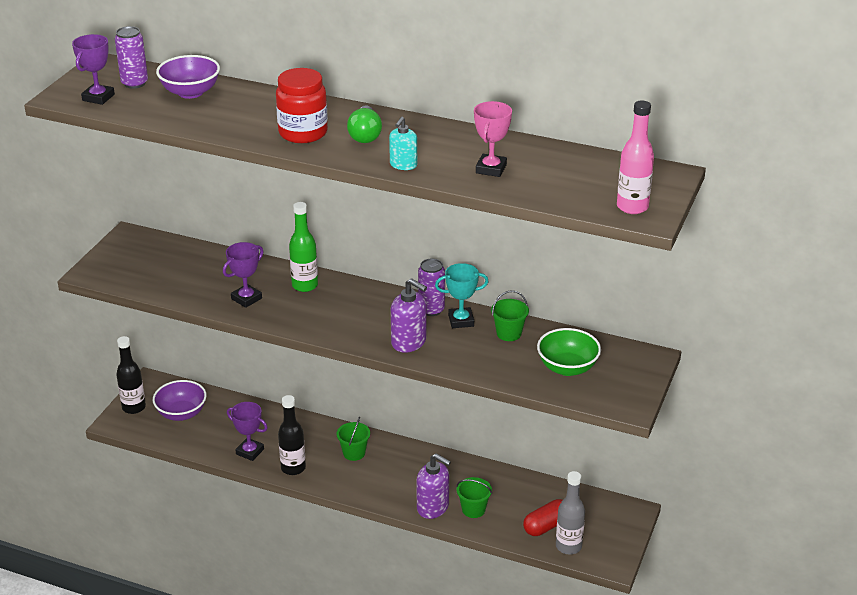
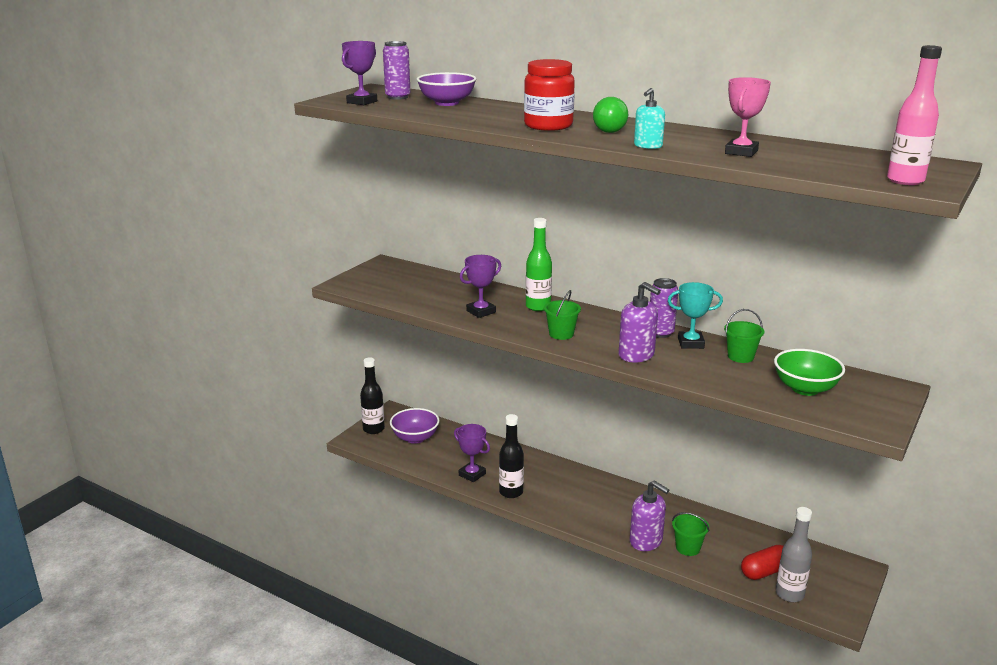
camera: 10 degrees right, 10 degrees down
(354, 453) = (571, 485): green bucket -> green bucket (561, 334)

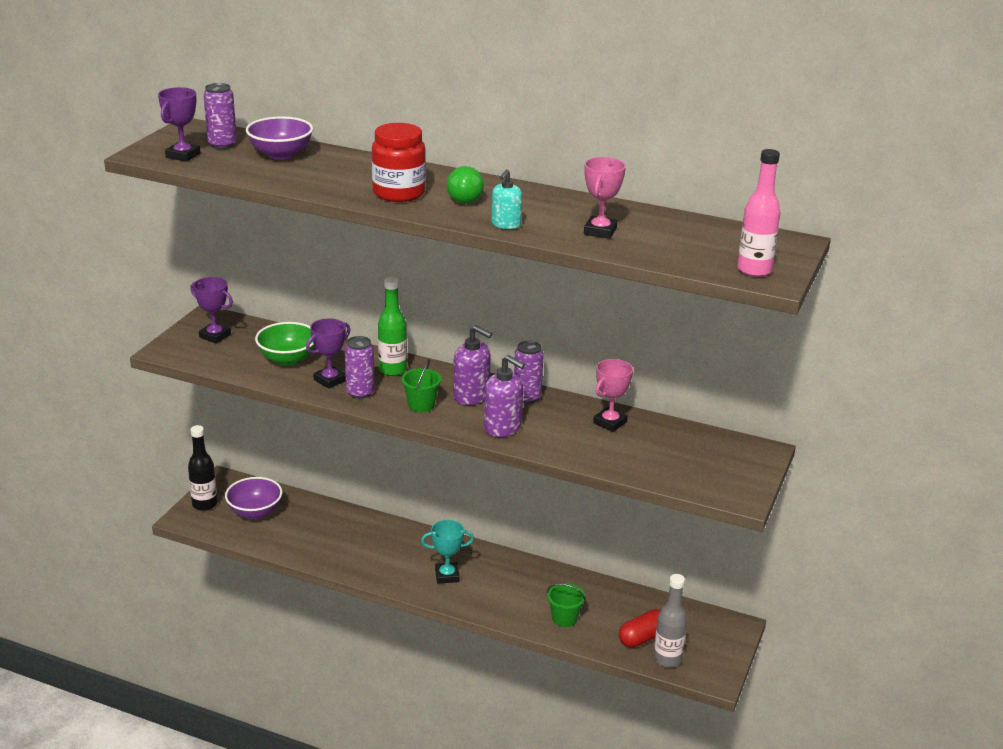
camera: 10 degrees left, 5 degrees up
(472, 474) = (326, 552): purple trophy -> purple trophy (215, 336)
(506, 322) = (360, 393): none -> purple can
(511, 492) = (371, 570): black bottle -> none
(646, 541) = (521, 615): purple soap dispenser -> purple soap dispenser (471, 396)
(690, 343) = (558, 409): turquoise trophy -> turquoise trophy (447, 575)
(740, 357) = (610, 422): green bucket -> pink trophy
(805, 389) = (673, 458): green bowl -> green bowl (287, 359)

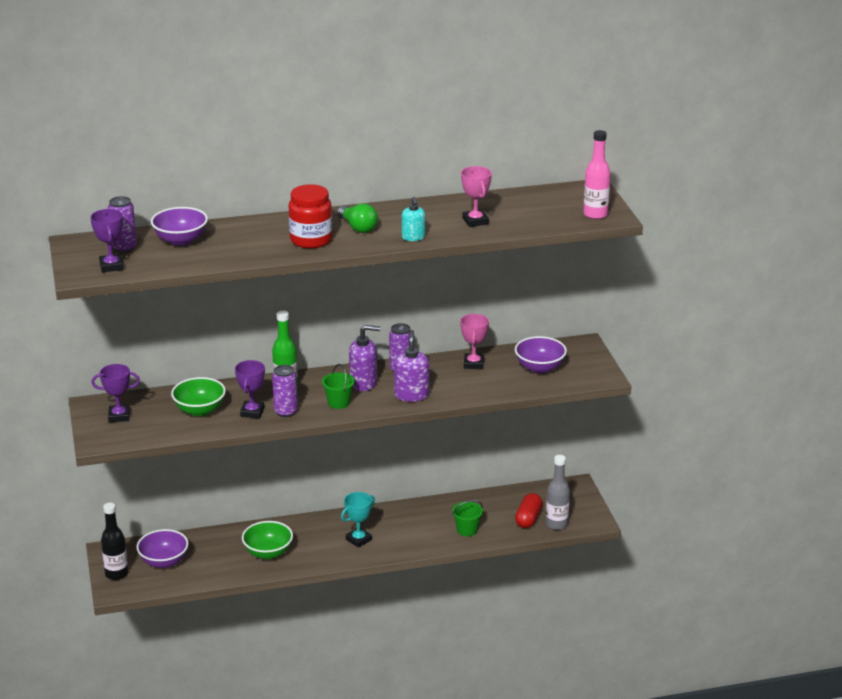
camera: 35 degrees left, 0 degrees up
(350, 548) = (268, 553): none -> green bowl
(503, 427) = (411, 395): purple soap dispenser -> purple soap dispenser turned 90 degrees counterclockwise
(678, 456) = (539, 368): none -> purple bowl

